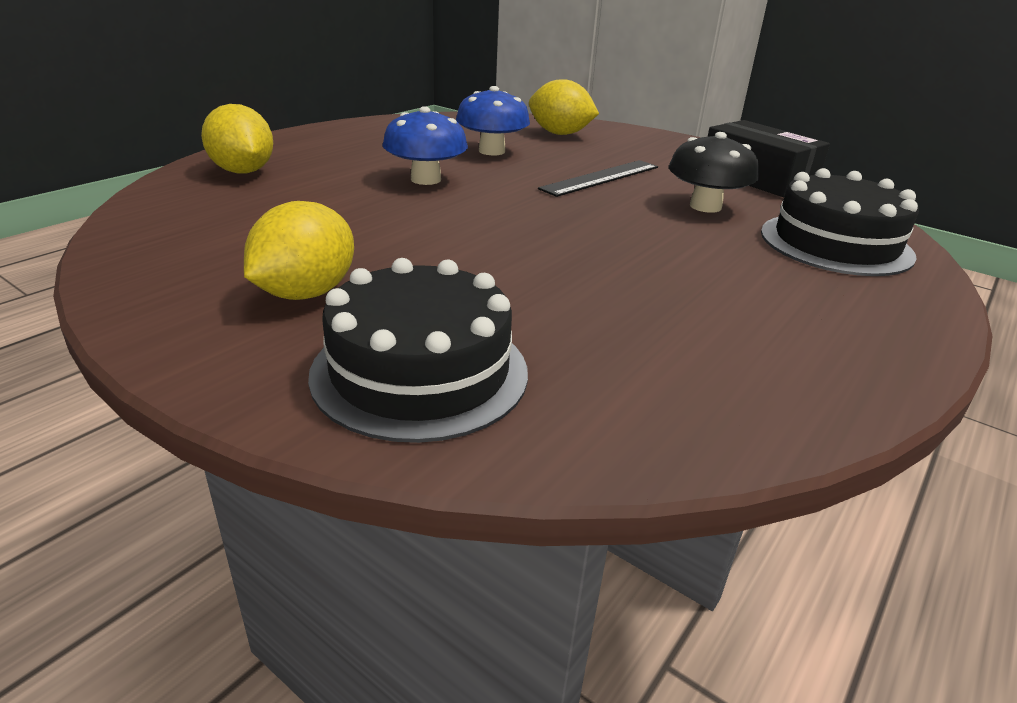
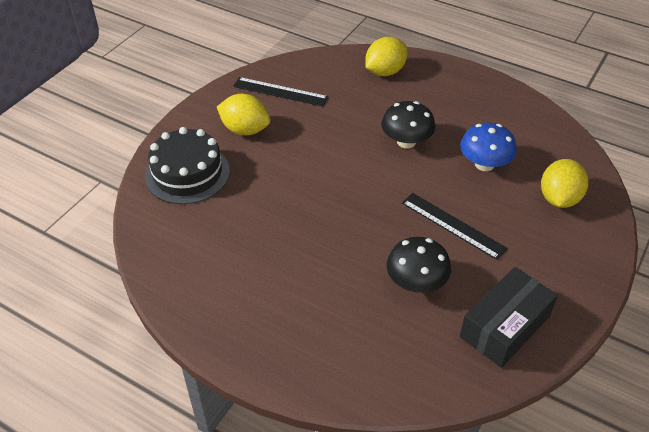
camera: 85 degrees right, 15 degrees up
(208, 249) = (280, 92): none -> black ruler
(426, 179) = (406, 141): blue mushroom -> black mushroom
(835, 243) = (369, 350): black cake -> none

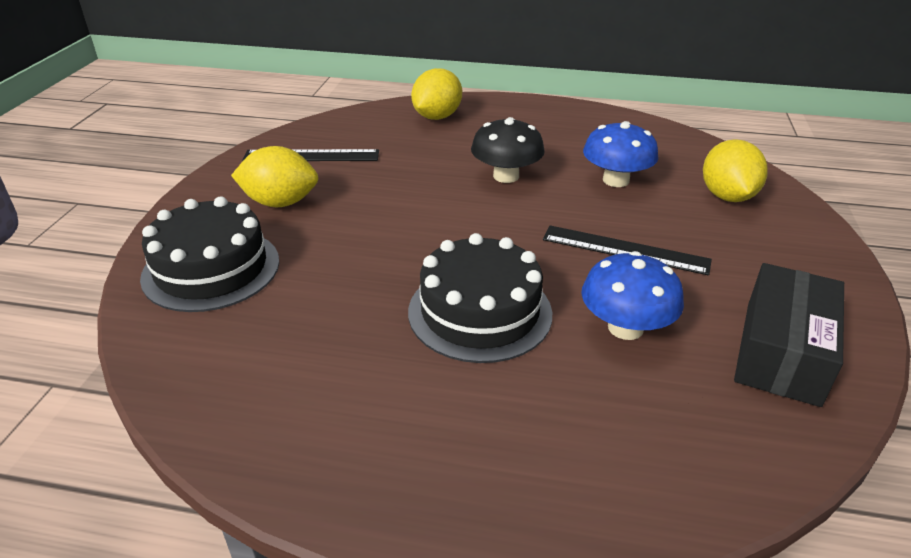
camera: 20 degrees left, 10 degrees down
(332, 247) = (480, 312): none -> black cake
(416, 282) = (625, 328): black mushroom -> blue mushroom

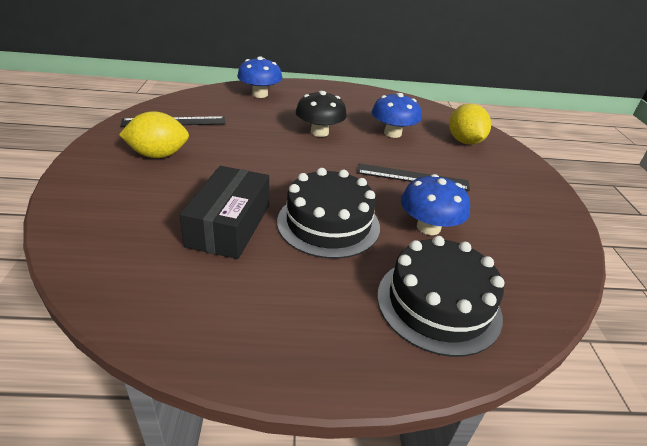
camera: 15 degrees left, 0 degrees up
(211, 269) = (115, 205): black cake -> black cake (438, 304)
(437, 117) = (260, 94): yellow lemon -> blue mushroom
(781, 351) = (528, 235): black box -> black box (229, 225)

